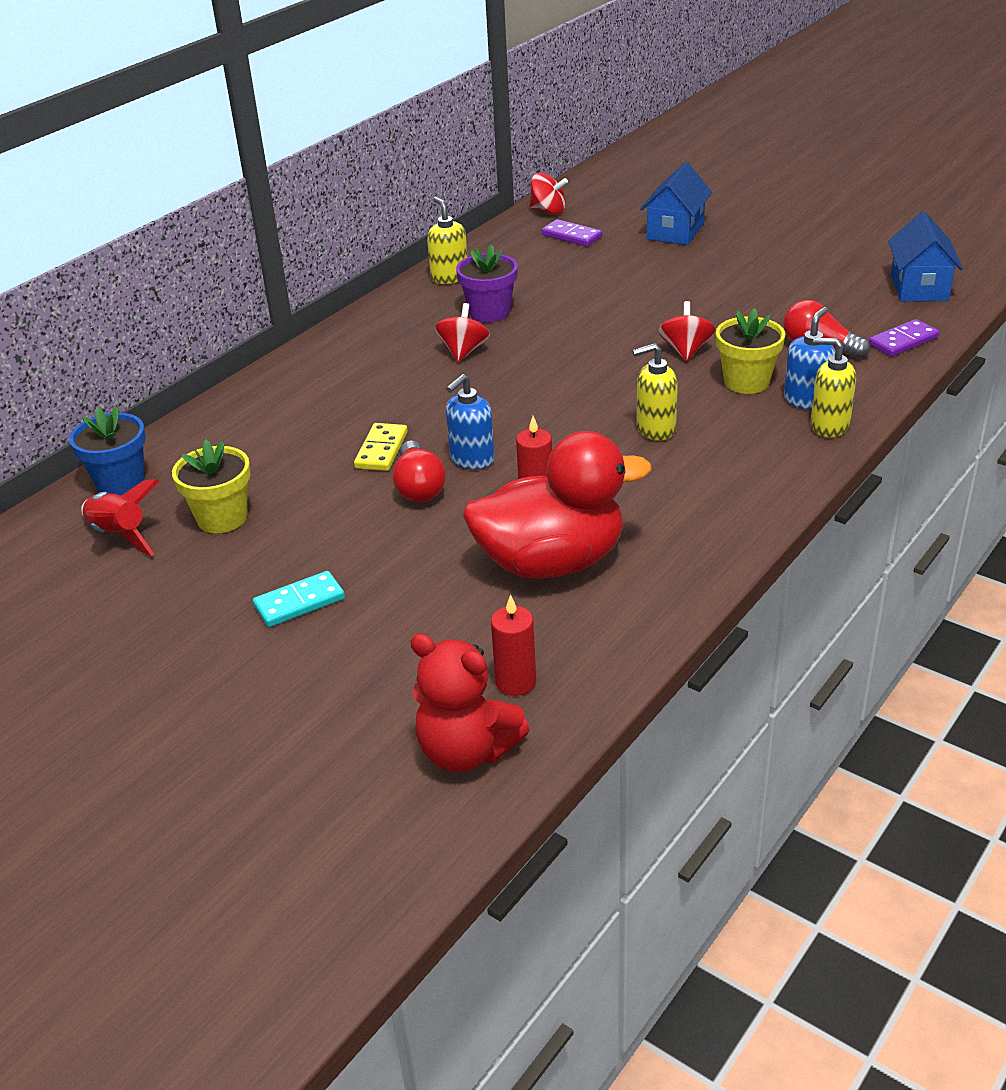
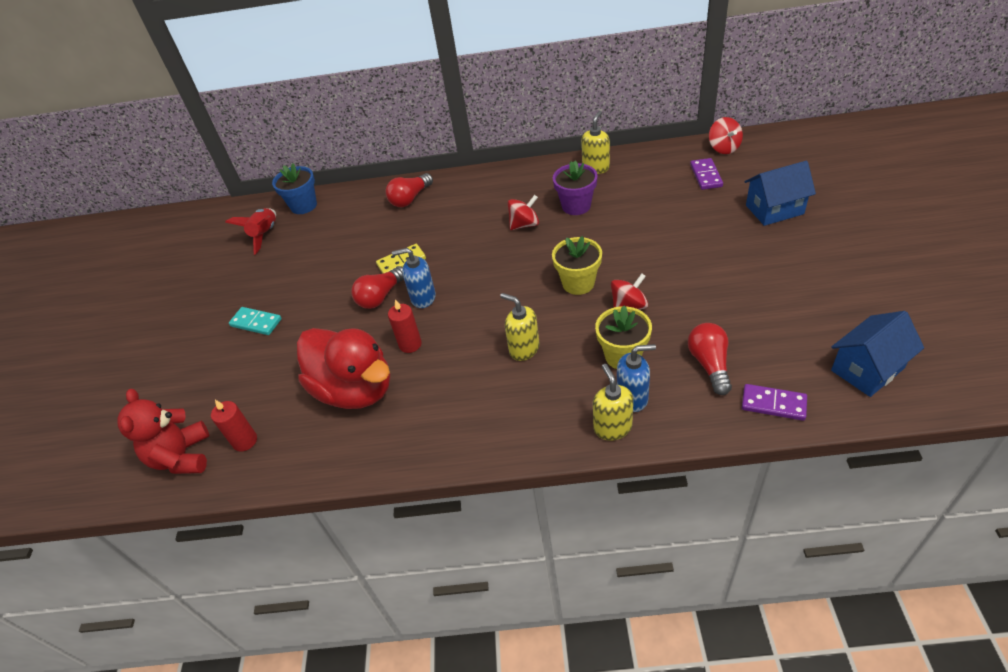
camera: 55 degrees right, 10 degrees up
(222, 518) = (301, 253): yellow flower pot -> yellow flower pot (578, 283)
(272, 400) = (410, 198): none -> red light bulb

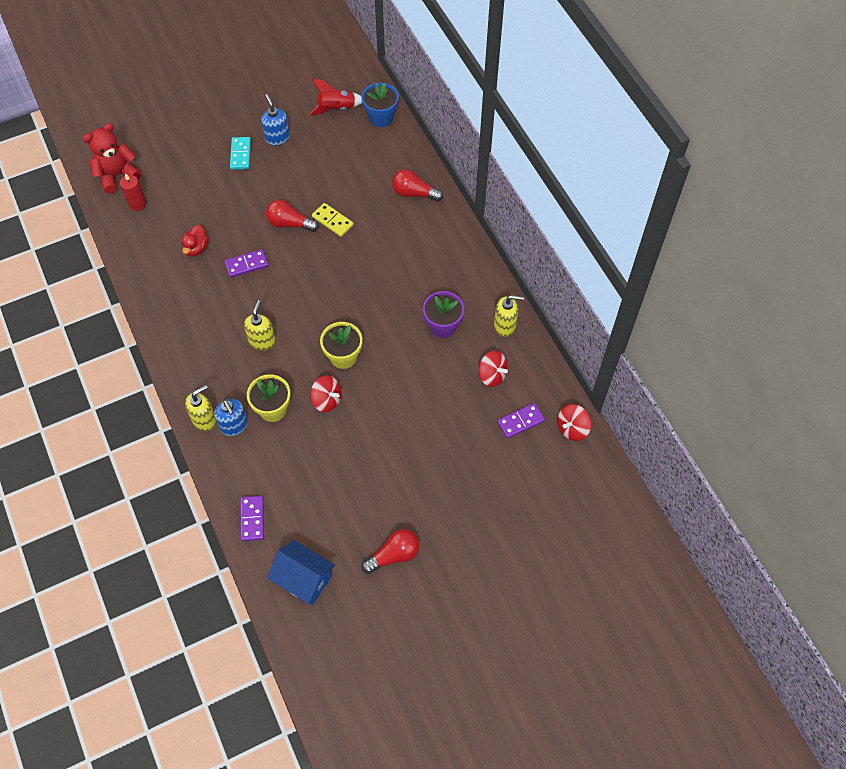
camera: 60 degrees right, 15 degrees up
(355, 389) = (196, 248): red duck -> red duck, size x0.42
(410, 344) = (246, 264): red candle -> purple domino
(423, 298) = (296, 253): blue soap dispenser -> blue soap dispenser (277, 137)
(524, 224) = (405, 294): red spinning top -> red spinning top (492, 375)
(709, 364) = (280, 470): red light bulb -> red light bulb (394, 555)
(774, 210) = (485, 488): blue house -> none

